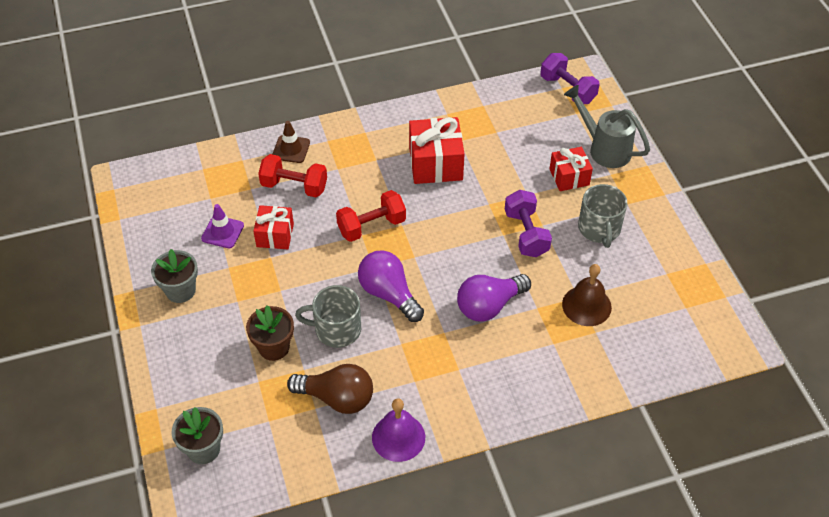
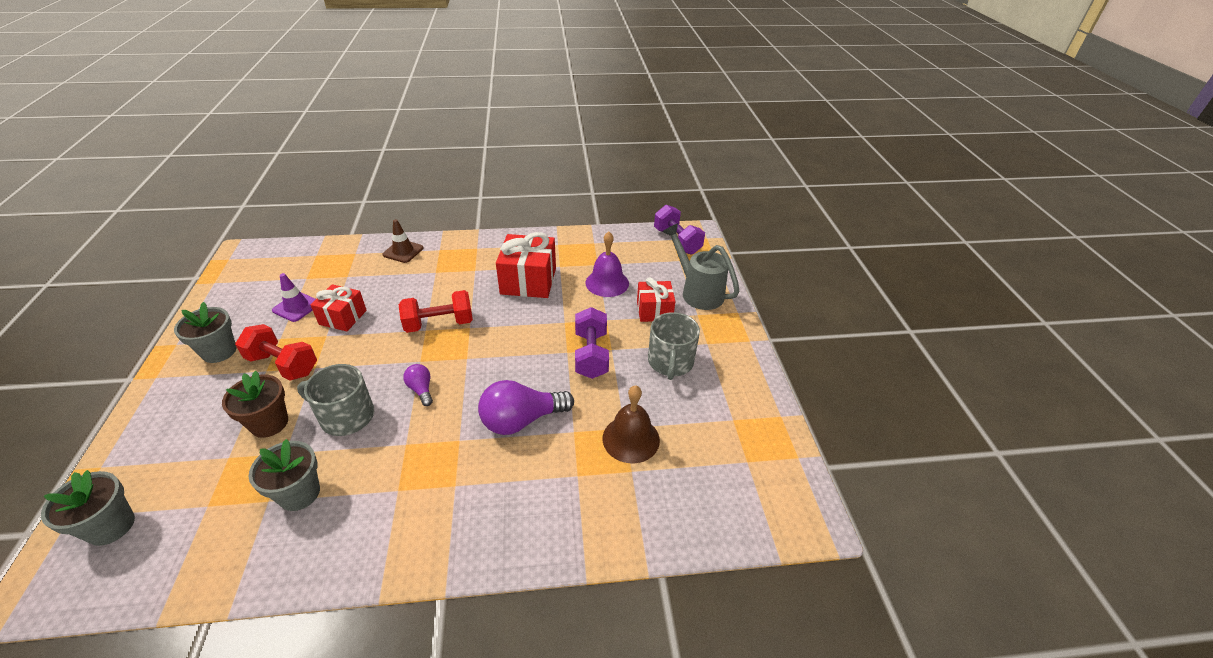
camera: 10 degrees right, 10 degrees down
(294, 186) = (387, 280): red dumbbell -> red dumbbell (283, 365)
(337, 398) = (299, 493): brown light bulb -> grey flower pot
(389, 294) = (421, 389): purple light bulb -> purple light bulb, size x0.51
(398, 437) = (340, 558): purple bell -> purple bell (607, 283)

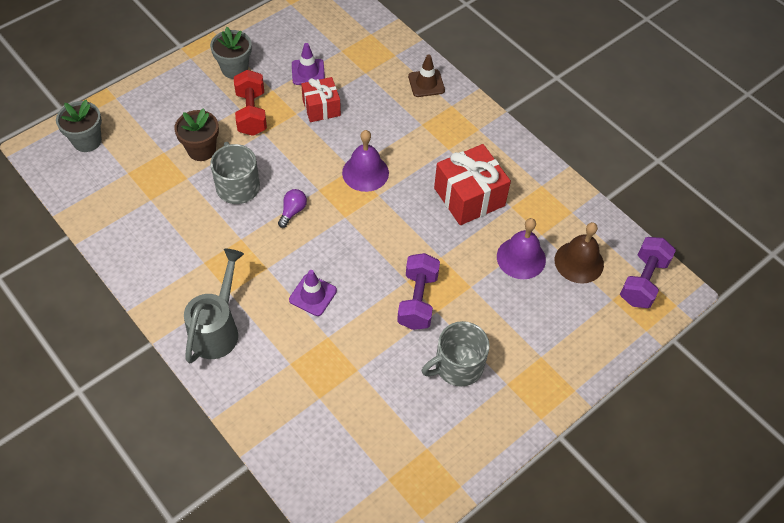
camera: 55 degrees right, 15 degrees up
(299, 493) = (165, 211): grey flower pot -> none
(439, 324) = (365, 172): red dumbbell -> purple bell
(521, 420) = (313, 295): purple light bulb -> purple traffic cone
(591, 355) = (417, 300): purple dumbbell -> purple dumbbell turned 45 degrees counterclockwise
(631, 439) = (349, 381): brown bell -> brown bell (579, 262)
(654, 311) = (515, 318): red gift -> none
(697, 292) = (575, 340): grey watering can -> grey watering can (217, 329)

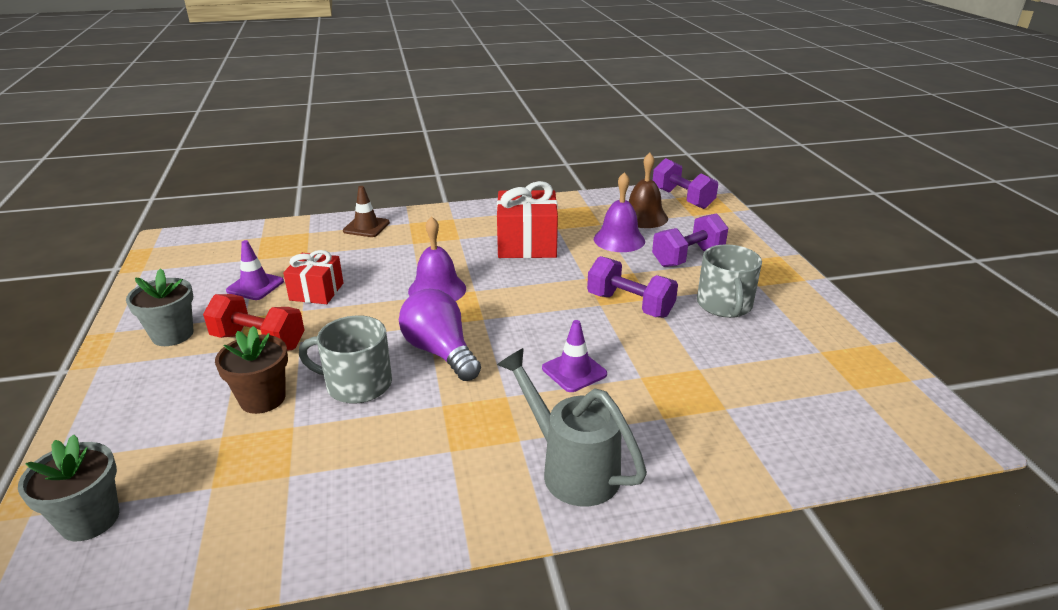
camera: 60 degrees left, 25 degrees down
(292, 211) = (440, 352): purple light bulb -> purple light bulb, size x1.96
(523, 318) = (688, 257): none -> purple dumbbell

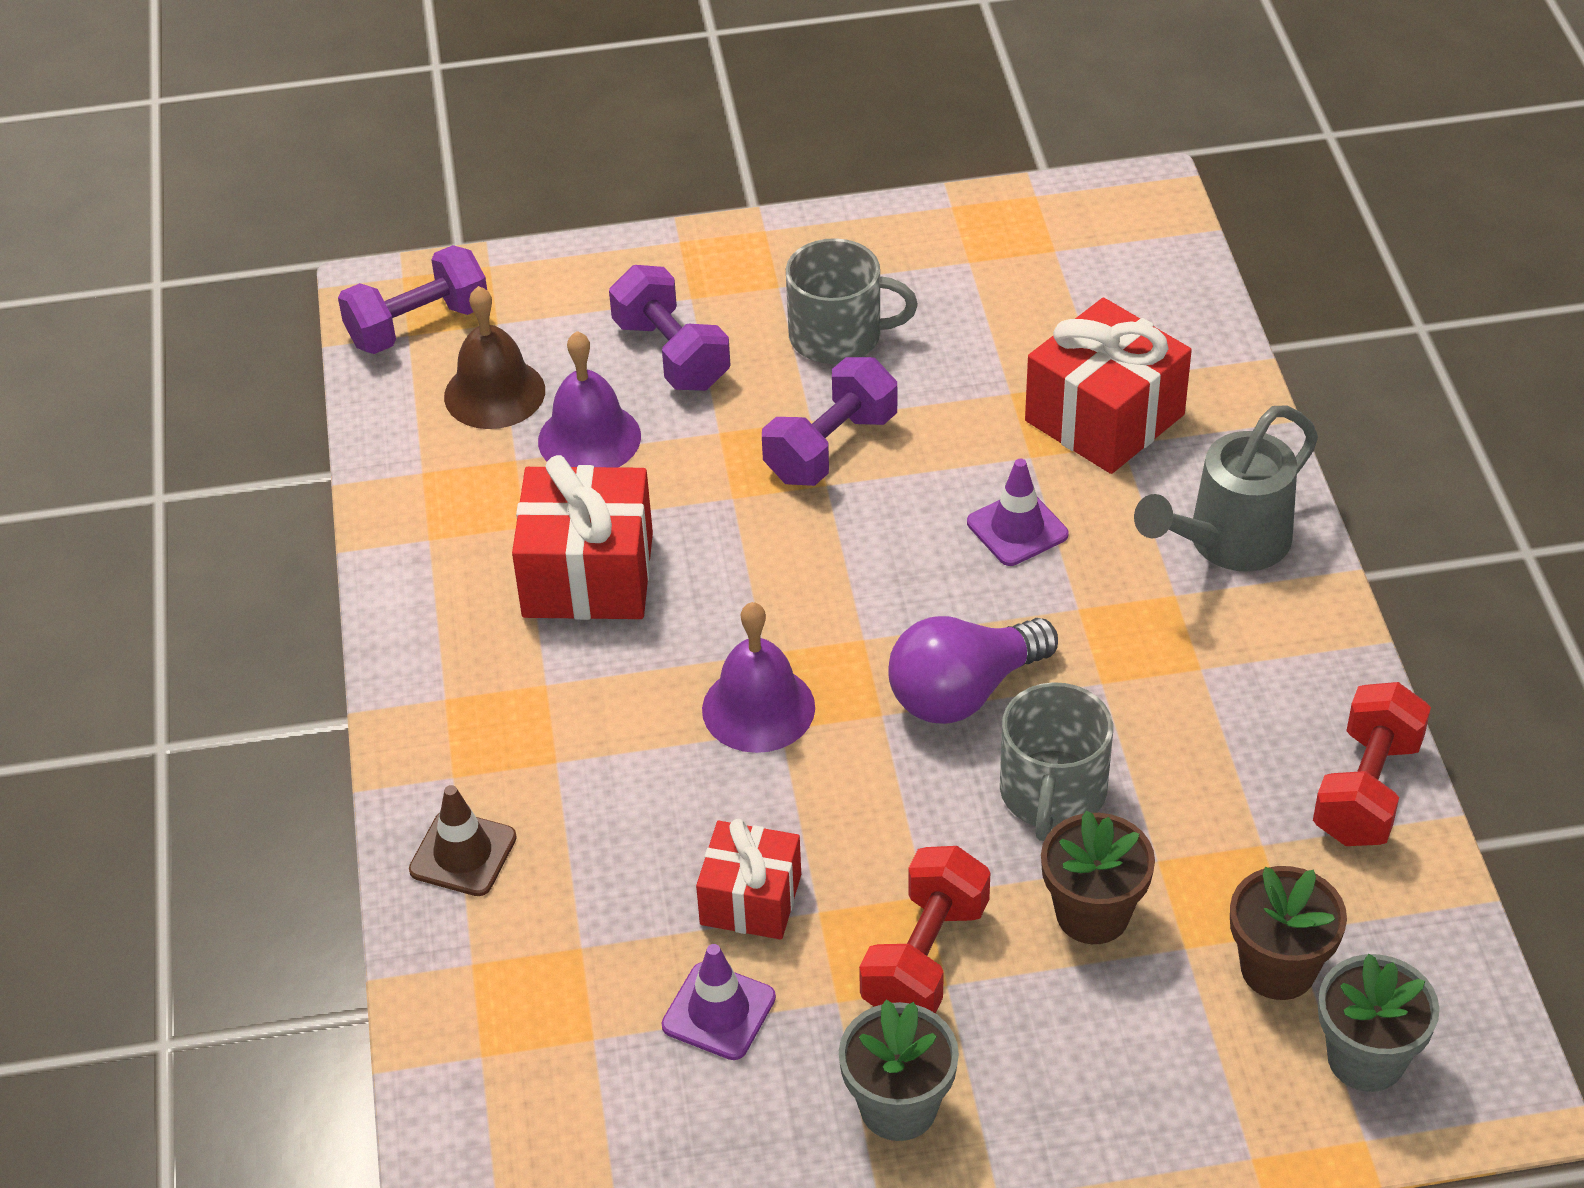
camera: 85 degrees left, 15 degrees up
(184, 478) = (1278, 968): none -> brown flower pot
(320, 536) = (1366, 790): none -> red dumbbell
(687, 409) = (1104, 418): none -> red gift

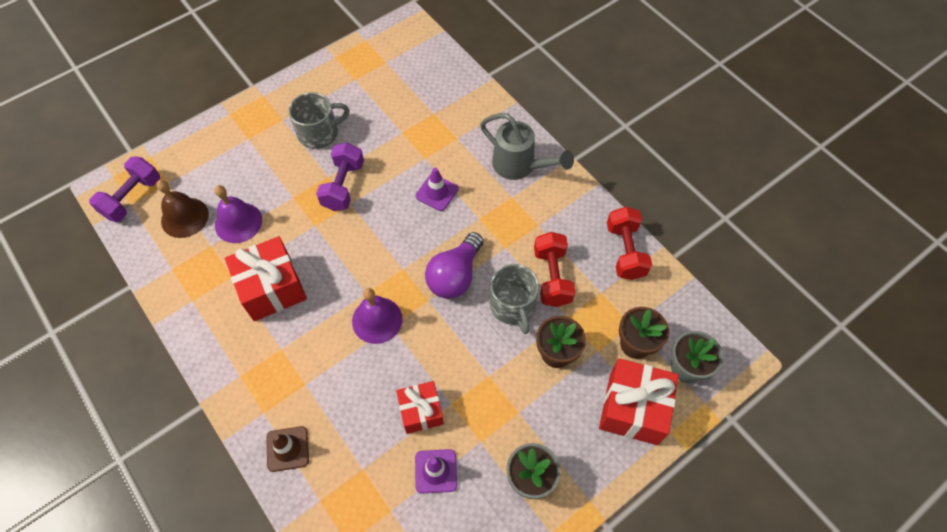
camera: 30 degrees left, 15 degrees up
(671, 354) = (253, 168): purple dumbbell -> none
(925, 958) = (504, 404): red dumbbell -> red dumbbell (552, 277)
(1104, 418) = (444, 129): red gift -> red gift (633, 408)
(1228, 543) = (519, 166): grey watering can -> grey watering can turned 75 degrees counterclockwise

